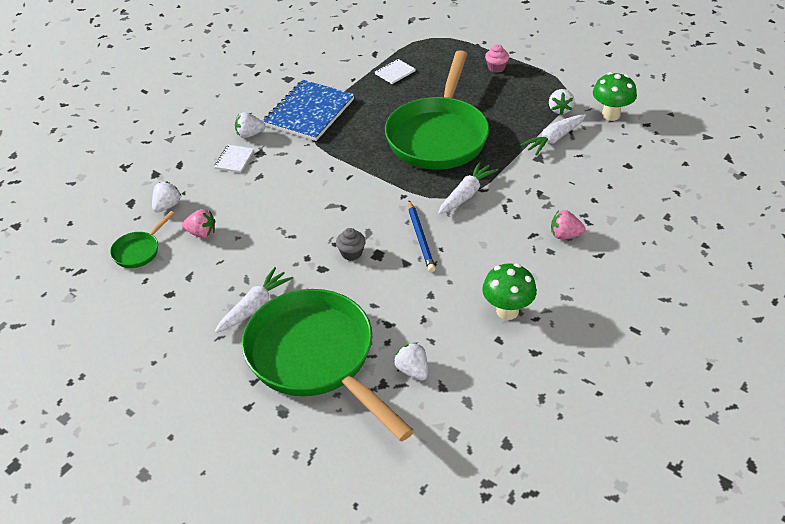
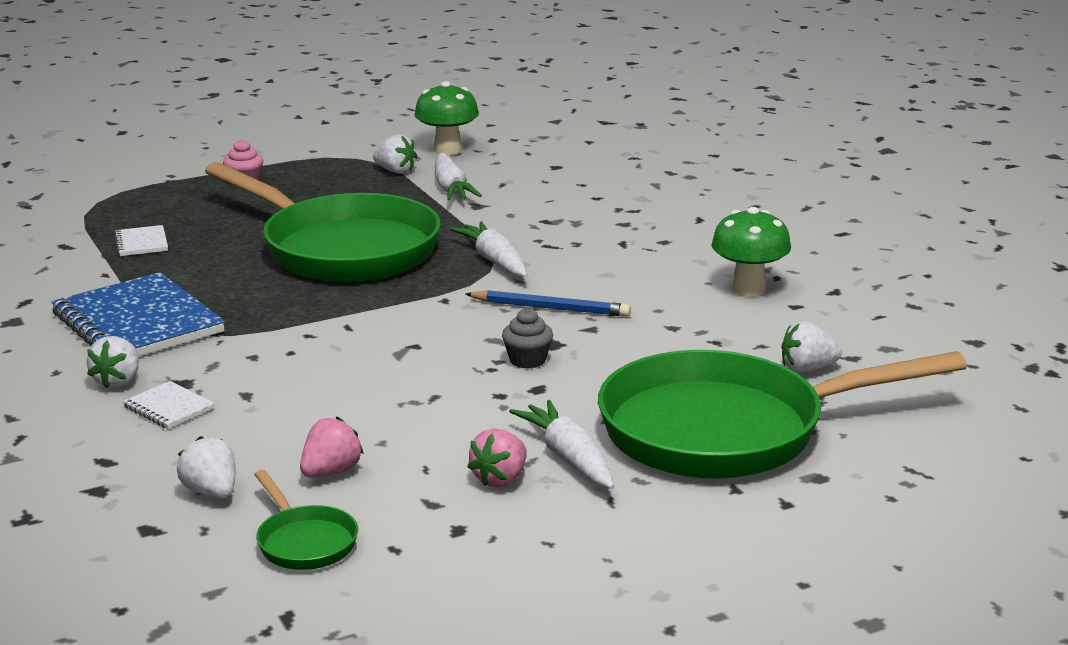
camera: 65 degrees left, 20 degrees down
(565, 235) = (643, 227): pink strawberry -> pink strawberry (500, 479)

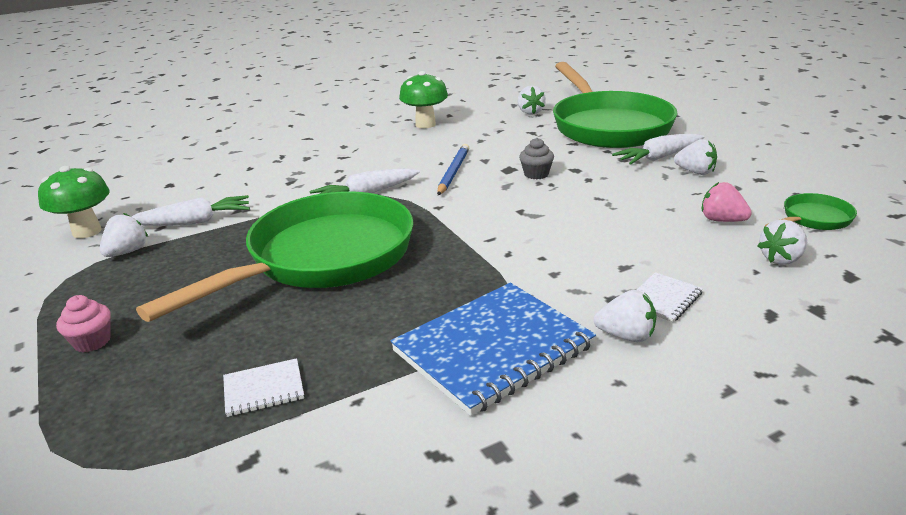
camera: 90 degrees left, 5 degrees up
(500, 479) = (695, 172): pink strawberry -> white strawberry

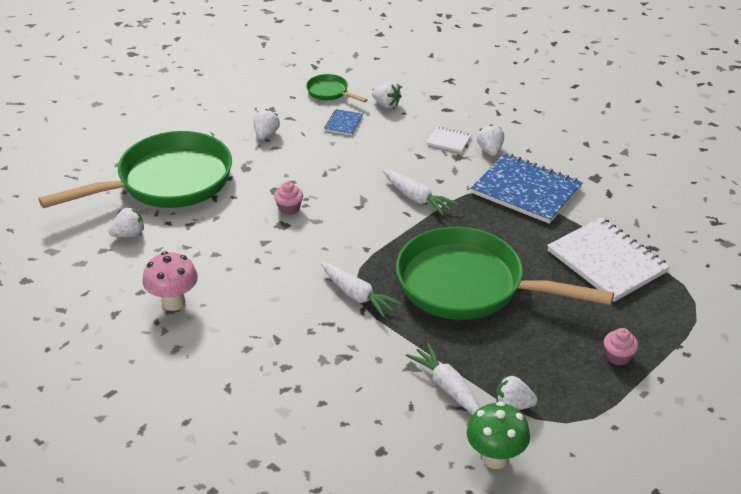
camera: 110 degrees left, 10 degrees up
(264, 389) = (607, 261): white notebook -> white notebook, size x2.26
(425, 124) = (173, 302): green mushroom -> pink mushroom
(453, 172) = (296, 255): blue pencil -> none
(536, 174) = (289, 208): grey cupcake -> pink cupcake
(658, 158) = (240, 151): white carrot -> white carrot (417, 198)
(722, 220) = (343, 123): pink strawberry -> blue notebook

